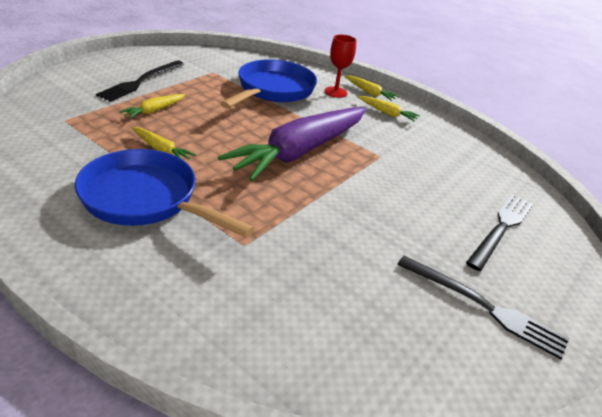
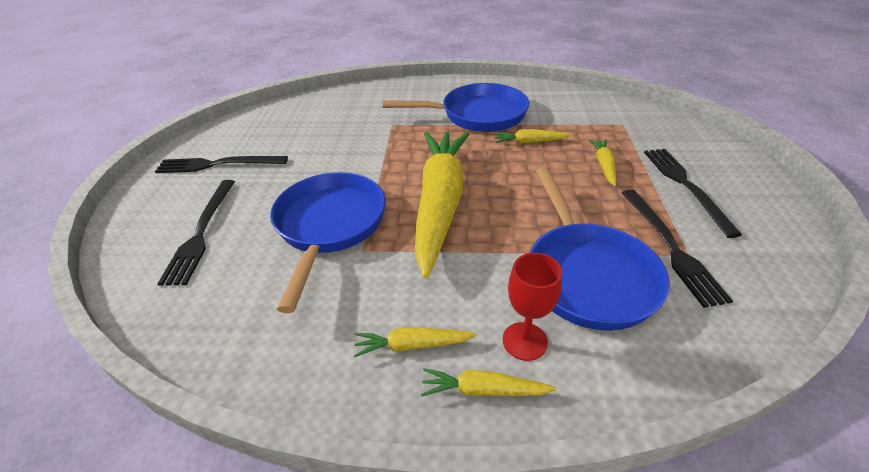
camera: 150 degrees right, 5 degrees up
(215, 76) = (670, 247): none -> black fork
(300, 151) = (440, 203): purple carrot -> yellow carrot
(393, 179) = (329, 226): none -> blue pan

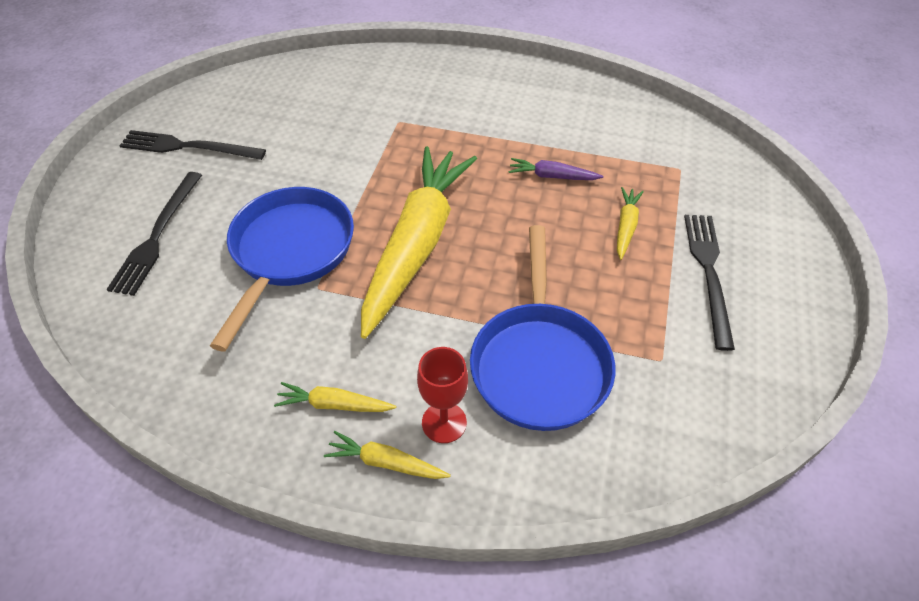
camera: 10 degrees right, 10 degrees up
(478, 115) = (506, 124): blue pan -> none
(529, 142) = (552, 176): yellow carrot -> purple carrot
(670, 247) = (647, 348): black fork -> none

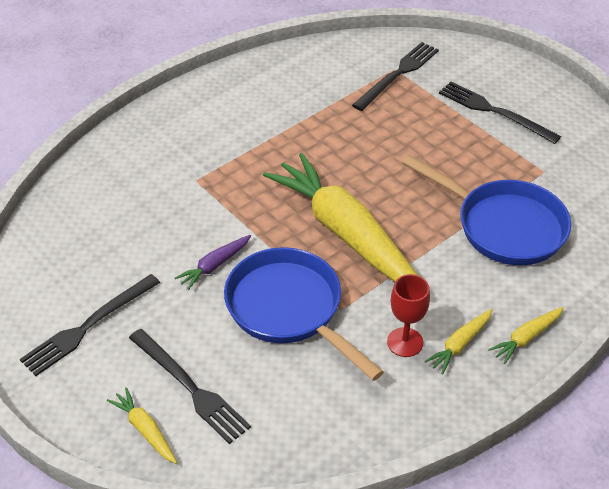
camera: 55 degrees left, 5 degrees down
(444, 422) = (516, 295): red goblet -> red goblet (405, 342)
(552, 176) = (343, 131): purple carrot -> purple carrot (214, 265)
(626, 226) = (424, 124): yellow carrot -> yellow carrot (145, 430)
(675, 174) = (398, 74): none -> black fork

